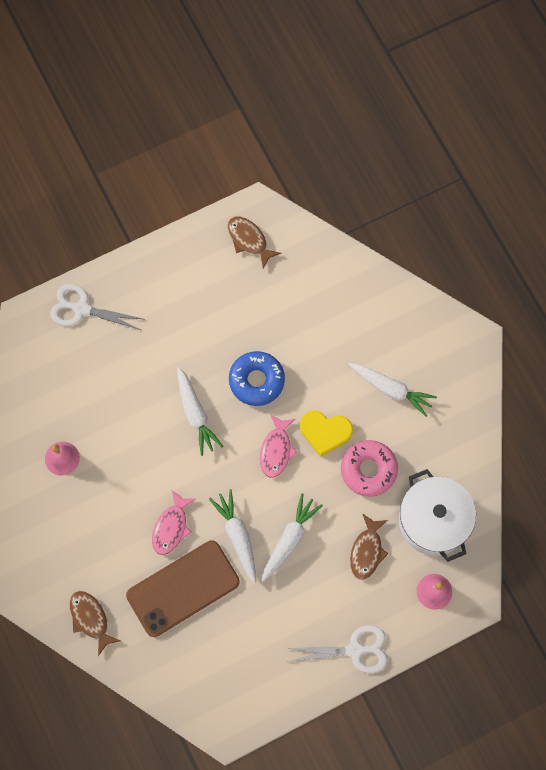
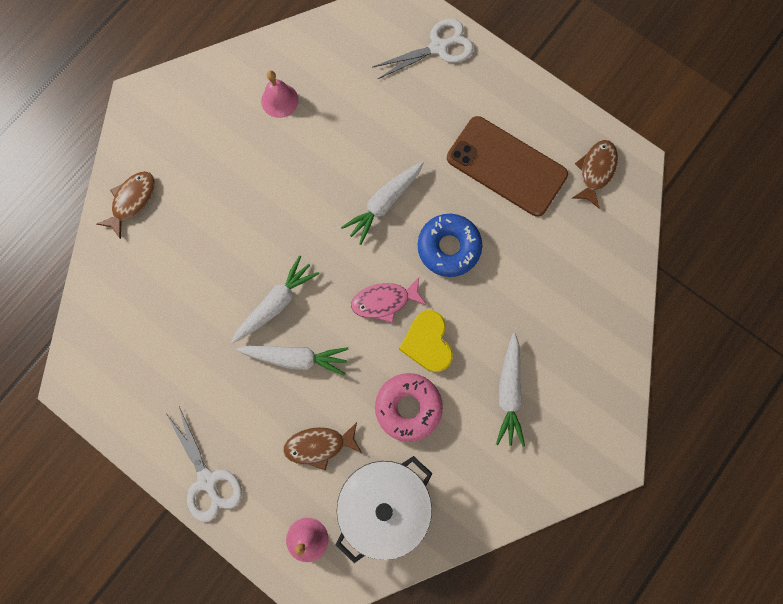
camera: 65 degrees right, 5 degrees up
(82, 309) = (438, 47): white scissors -> white scissors turned 75 degrees clockwise
(171, 527) = (256, 234): pink fish -> none
(183, 588) = (199, 274): brown phone -> brown phone (506, 166)

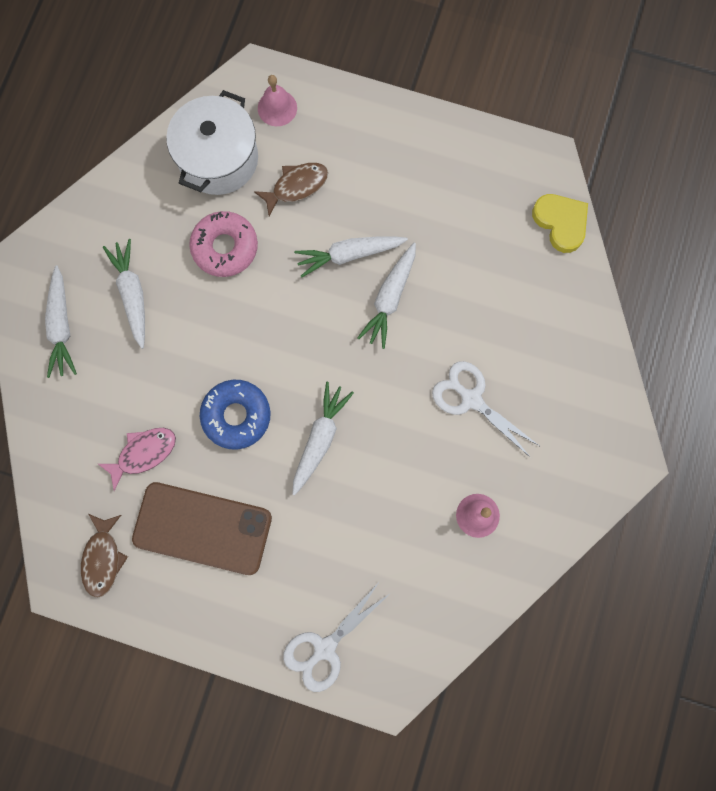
camera: 160 degrees right, 0 degrees up
(132, 201) = (580, 348): brown fish -> none
(207, 480) = (385, 124): white scissors -> white scissors (471, 399)
(384, 301) = (283, 338): pink fish -> pink fish (143, 453)
(427, 342) = (226, 313): yellow heart -> yellow heart (561, 223)
(583, 384) = (62, 327): none -> white carrot

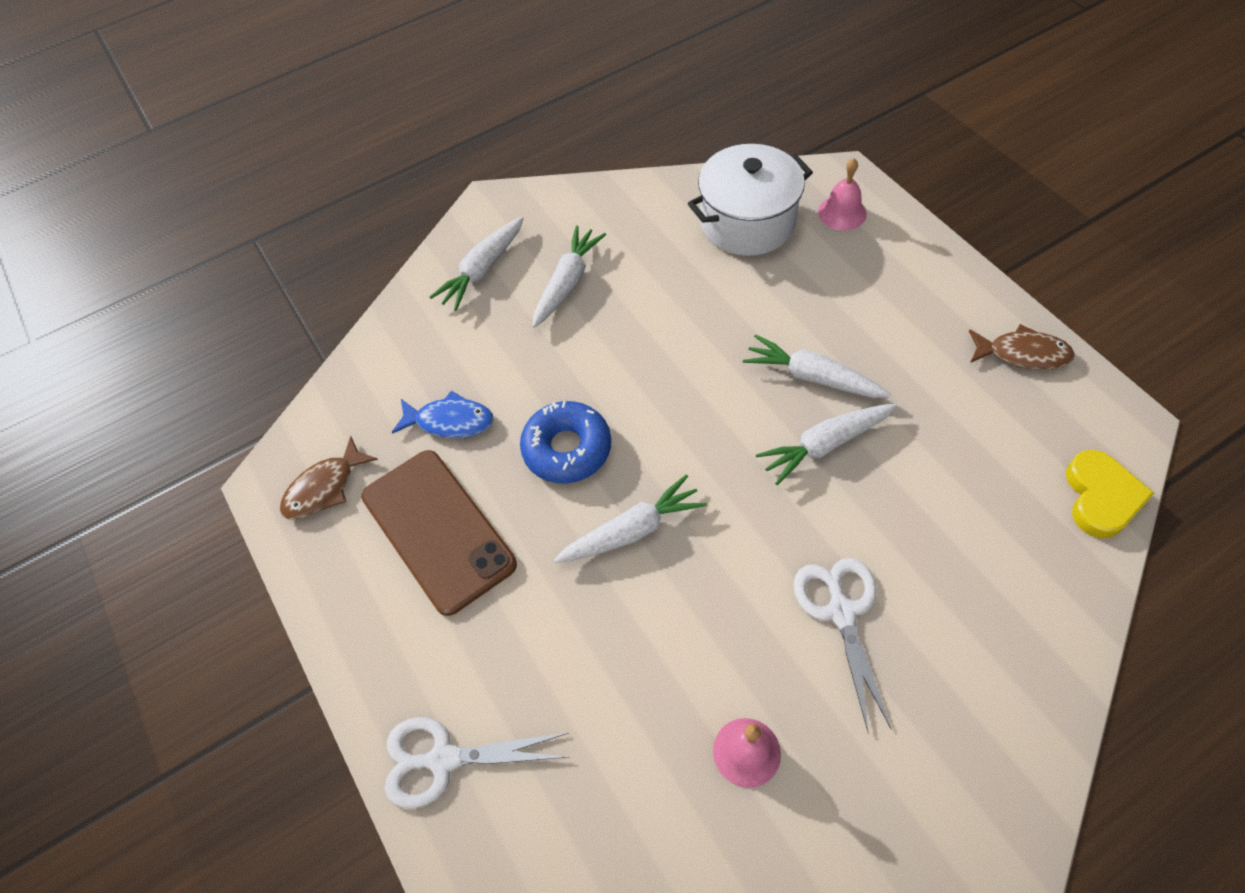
camera: 45 degrees right, 20 degrees down
(143, 453) = (450, 421): pink fish -> blue fish
(225, 247) = (689, 296): pink donut -> none
(296, 186) = (806, 286): brown fish -> brown fish (1023, 354)

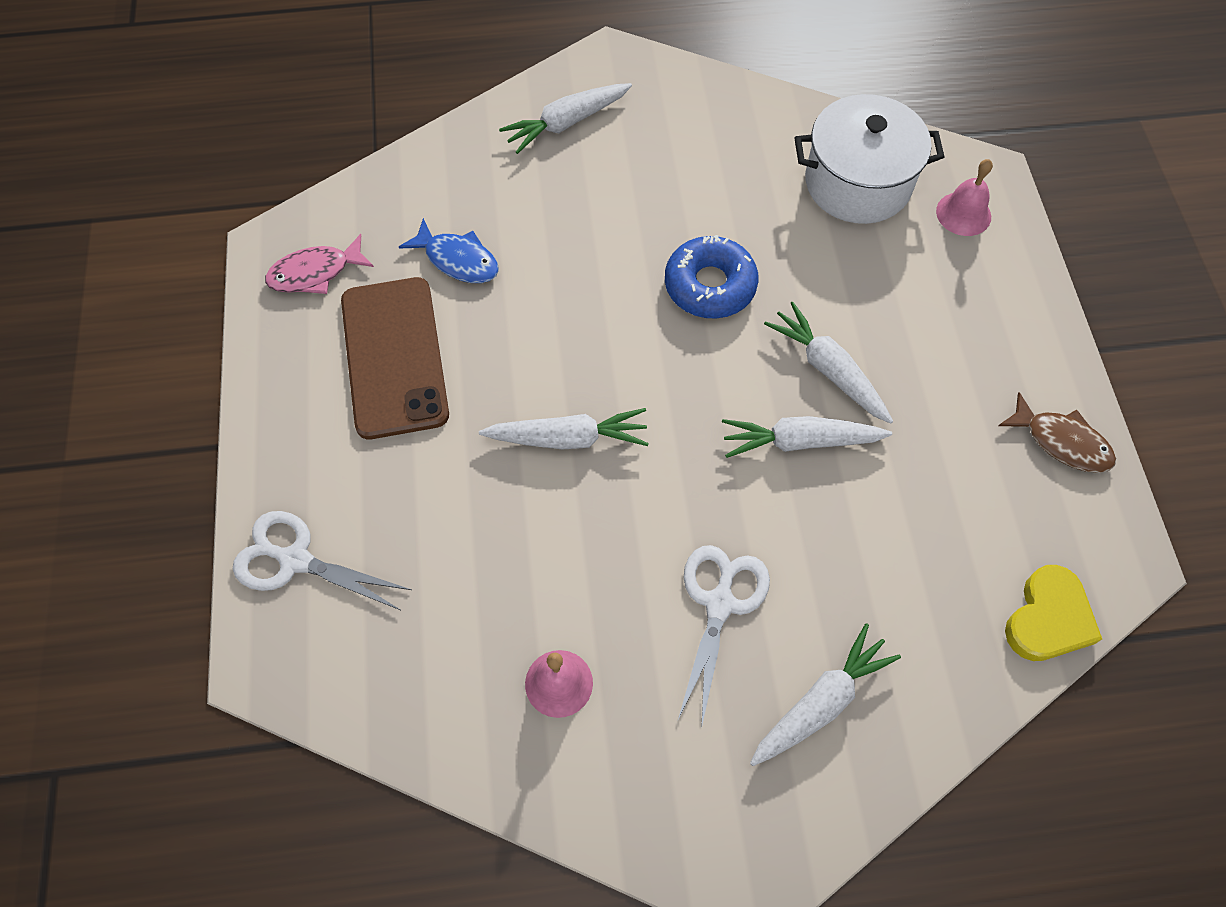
camera: 20 degrees right, 5 degrees up
(324, 488) = (315, 273): brown fish -> pink fish
(567, 282) = (641, 170): white carrot -> white carrot (821, 702)
(567, 449) = (551, 334): blue donut -> blue donut (710, 285)

